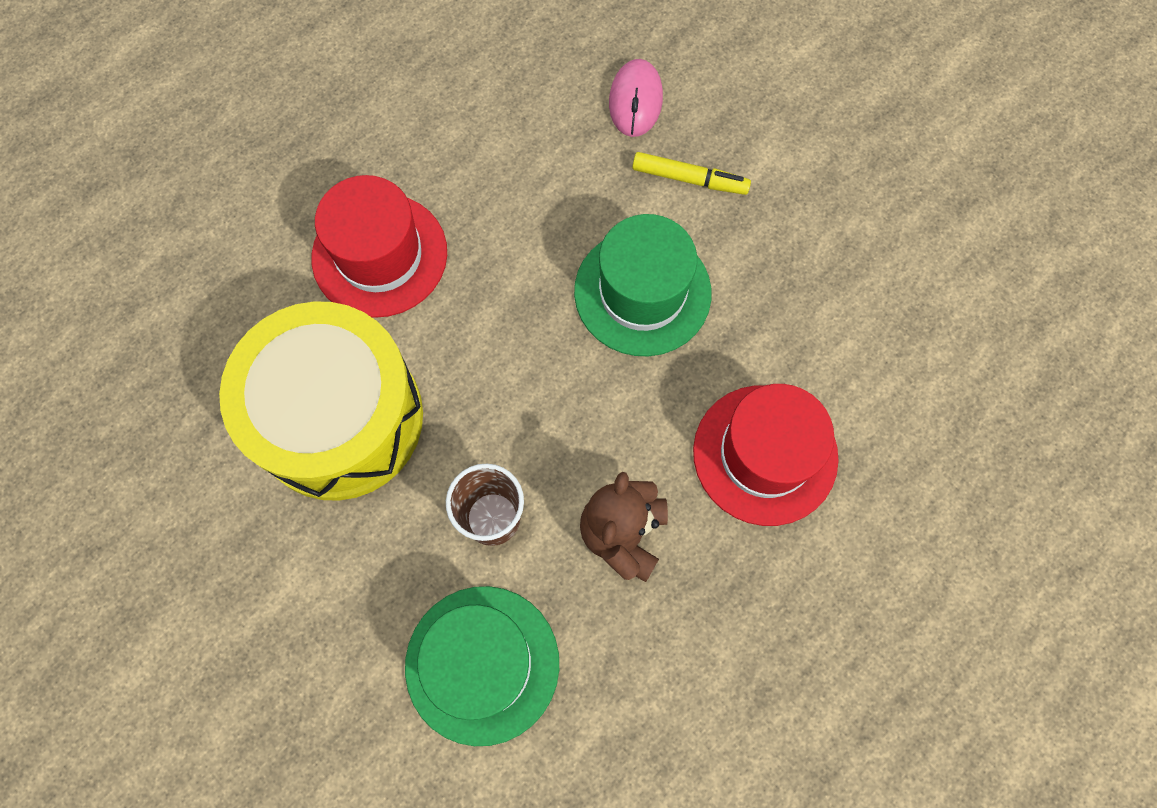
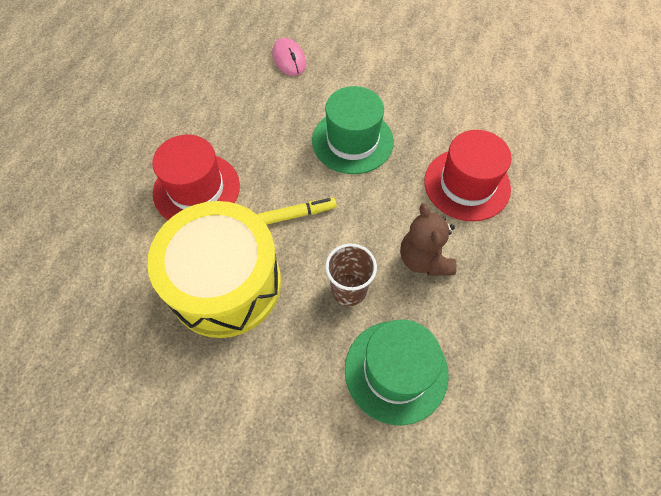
camera: 30 degrees left, 10 degrees down
(689, 179) = (340, 81): yellow marker -> yellow marker (297, 214)

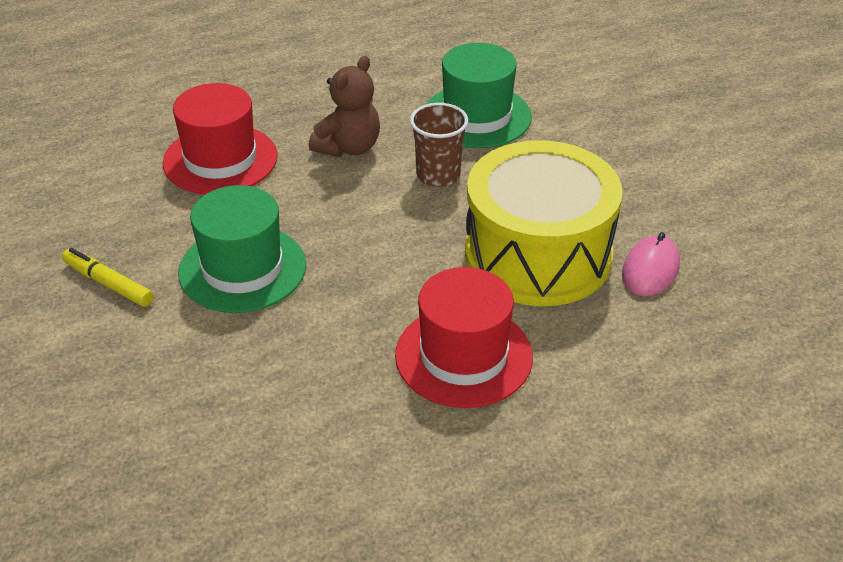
camera: 130 degrees left, 20 degrees down
(289, 59) = (139, 418): pink mouse -> pink mouse (650, 269)
(297, 214) = (398, 254): yellow marker -> yellow marker (108, 284)

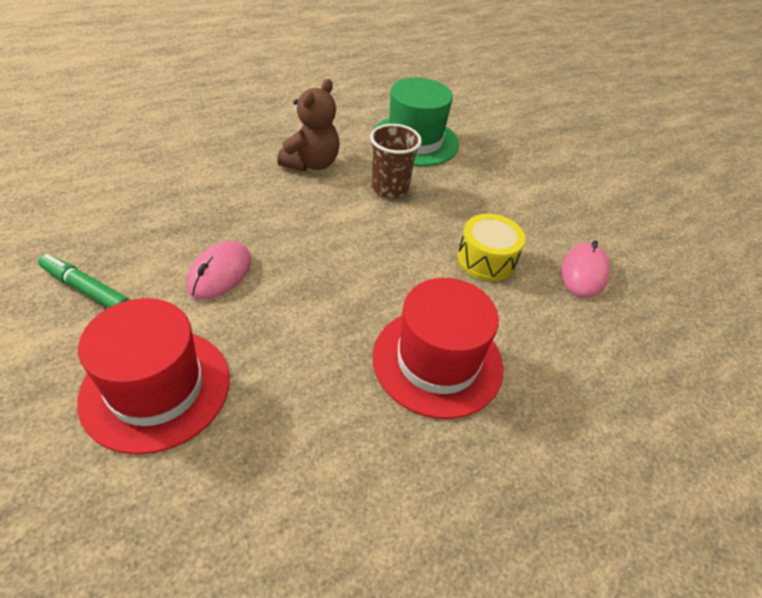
camera: 10 degrees left, 5 degrees up
(108, 284) = (86, 289): yellow marker -> green marker
(220, 159) = (199, 171): red hat -> red hat (156, 388)
(242, 269) = (220, 273): green hat -> pink mouse
(538, 255) = (486, 259): yellow drum -> yellow drum, size x0.46

